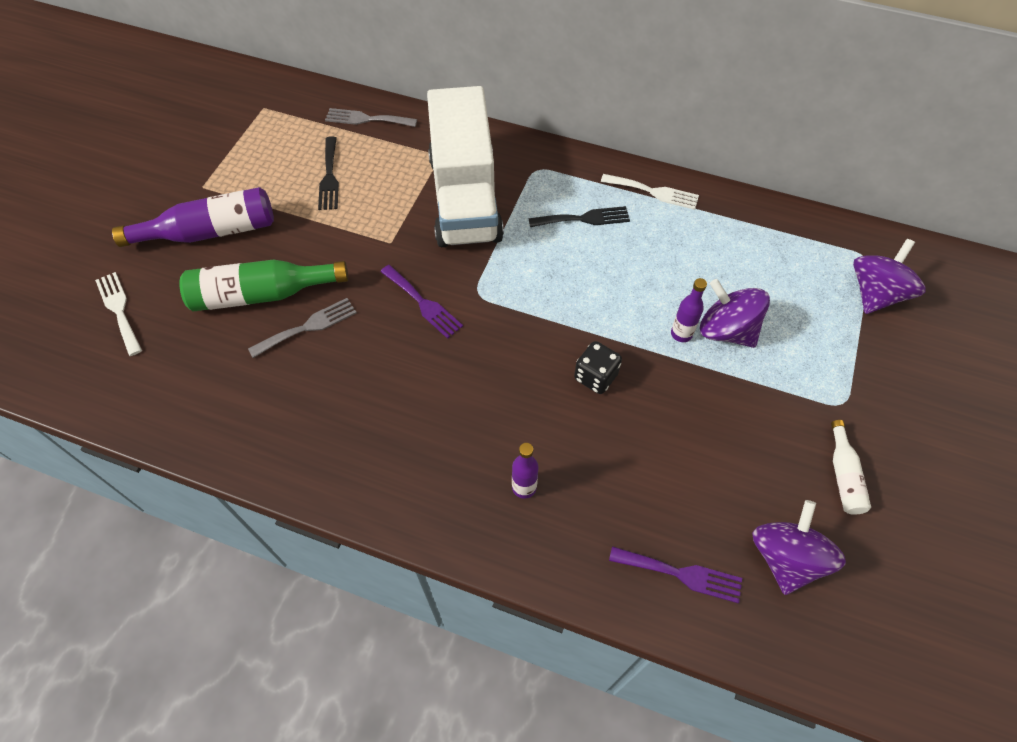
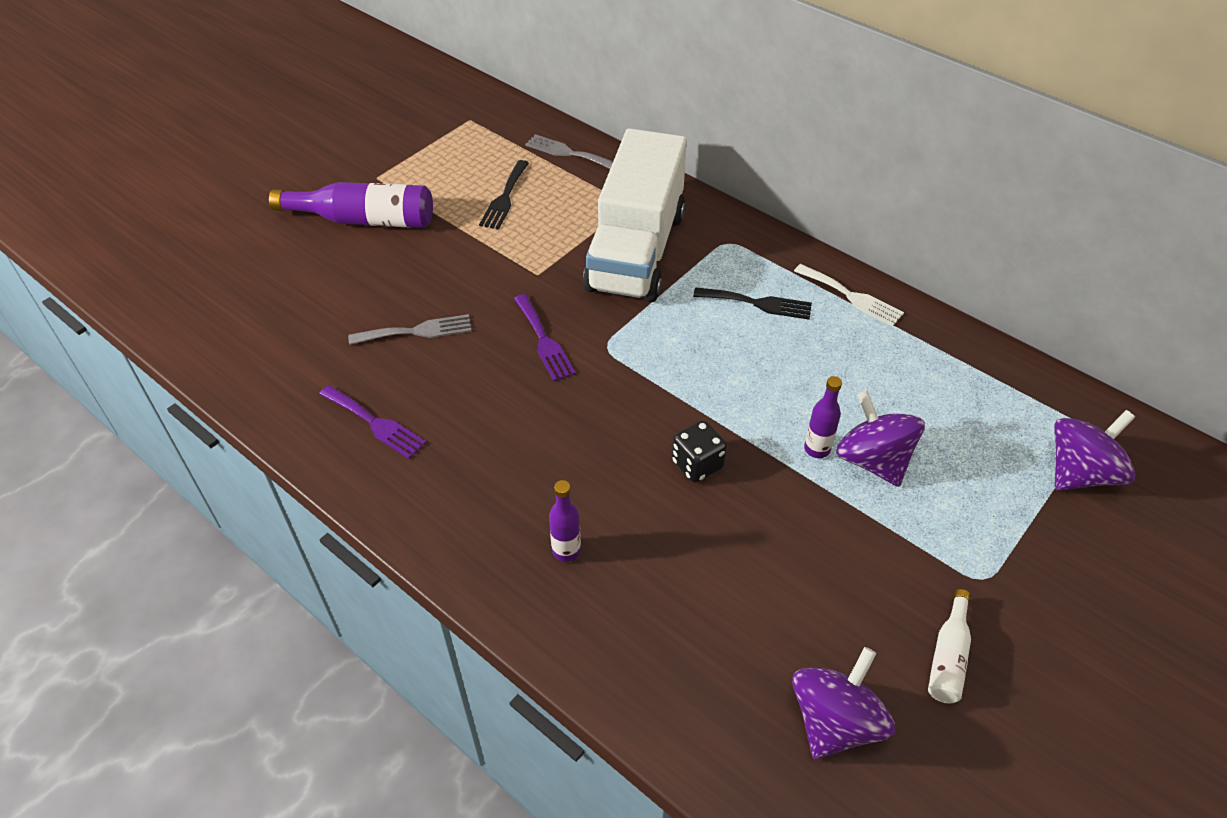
camera: 20 degrees right, 10 degrees down
(119, 310) = (246, 268): white fork -> none
(262, 294) = (386, 289): green bottle -> none
(681, 574) = (701, 696): purple fork -> purple fork (375, 423)

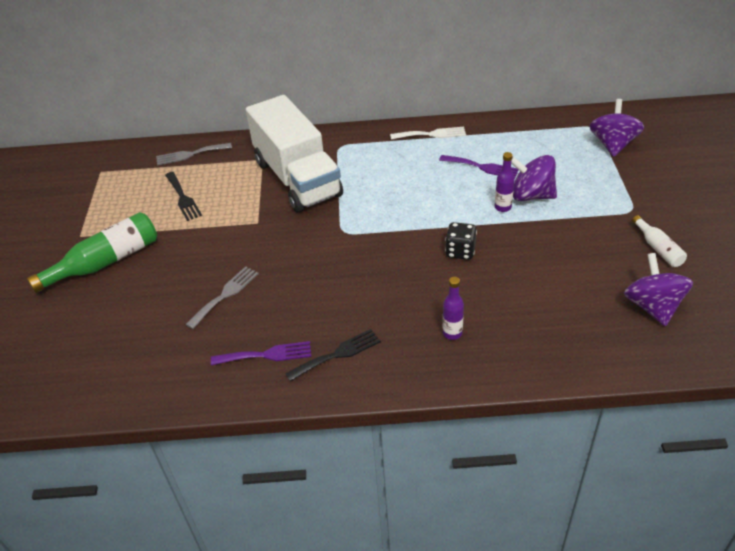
camera: 40 degrees left, 5 degrees down
(364, 220) = (105, 262): purple bottle -> green bottle
(544, 341) = (306, 251): purple fork -> purple fork (482, 167)
(758, 303) = (392, 164): black fork -> black fork (337, 354)

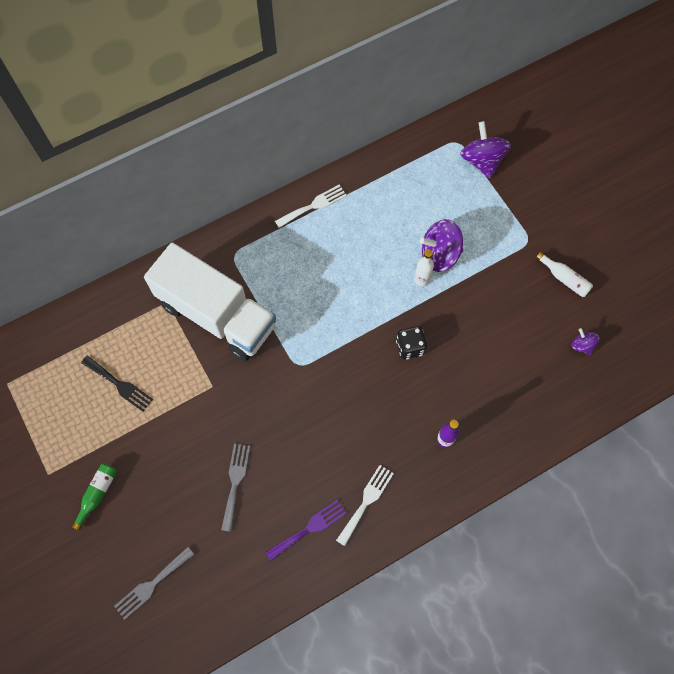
camera: 30 degrees left, 25 degrees up
(105, 262) = (97, 494): green bottle -> green bottle, size x0.53
(190, 154) = (87, 323): grey fork -> grey fork (151, 584)
(337, 354) = (366, 501): black fork -> white fork
(482, 167) = (381, 234): purple fork -> none
(502, 207) = (422, 279): purple bottle -> white bottle
(652, 306) = (582, 345): purple spinning top -> purple spinning top, size x0.52

